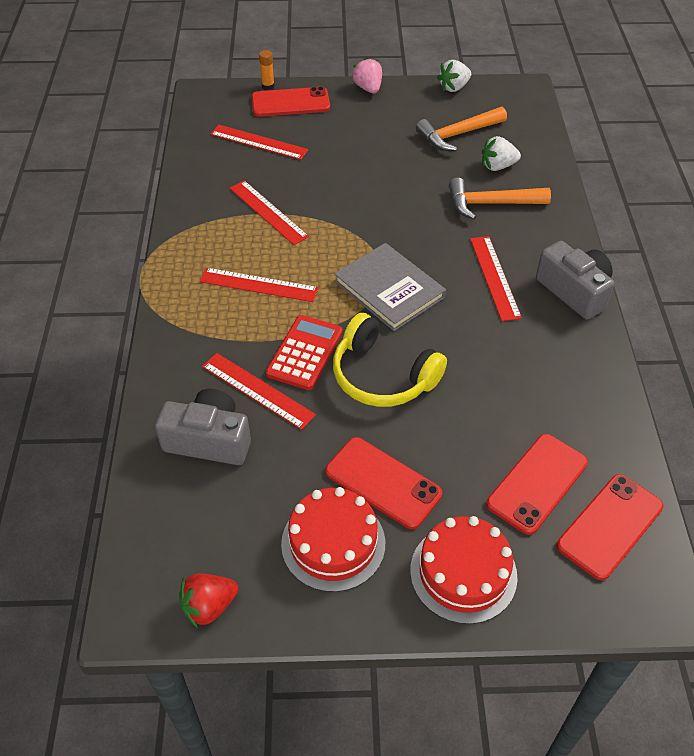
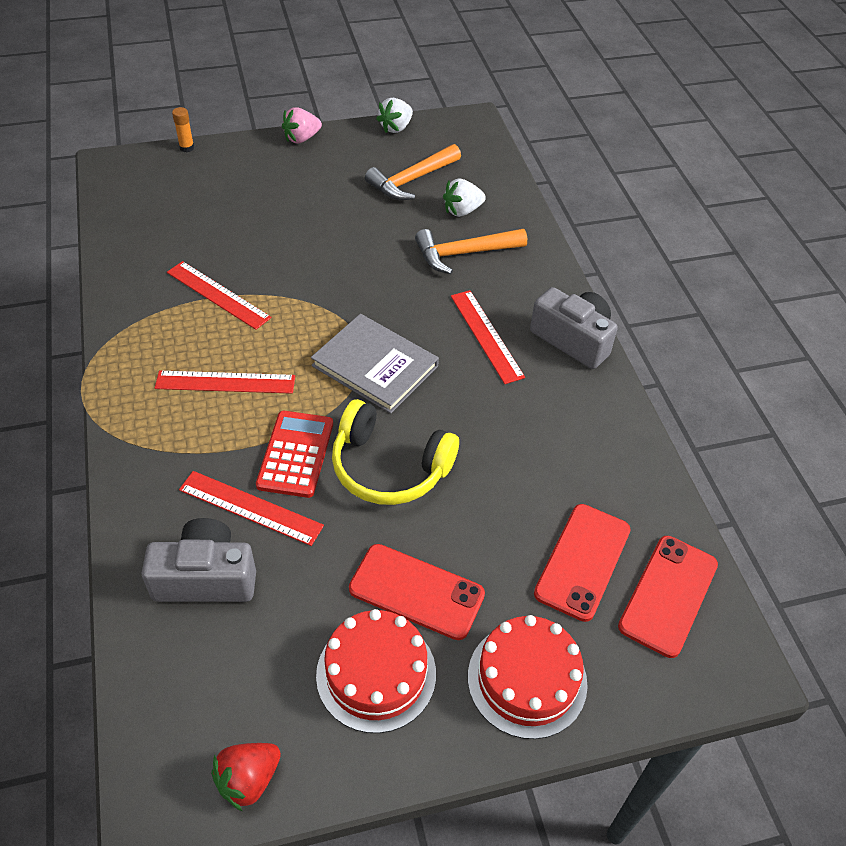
camera: 15 degrees left, 0 degrees up
(259, 142) = (190, 214): red ruler -> none
(290, 103) = (217, 164): red phone -> none
(368, 88) = (302, 138): pink strawberry -> pink strawberry turned 90 degrees counterclockwise

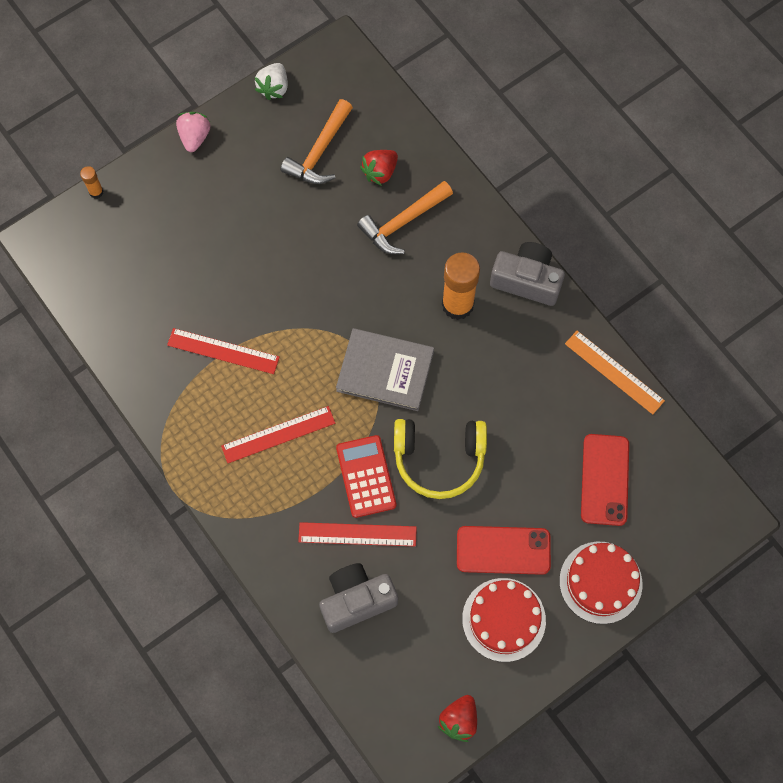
camera: 20 degrees left, 20 degrees up
(302, 138) = (195, 137): pink strawberry -> pink strawberry turned 150 degrees clockwise
(462, 211) = (380, 172): white strawberry -> red strawberry
(486, 336) = (457, 305): red ruler -> orange glue stick
(640, 455) = (614, 372): none -> orange ruler
(668, 595) = (670, 482): red phone -> none

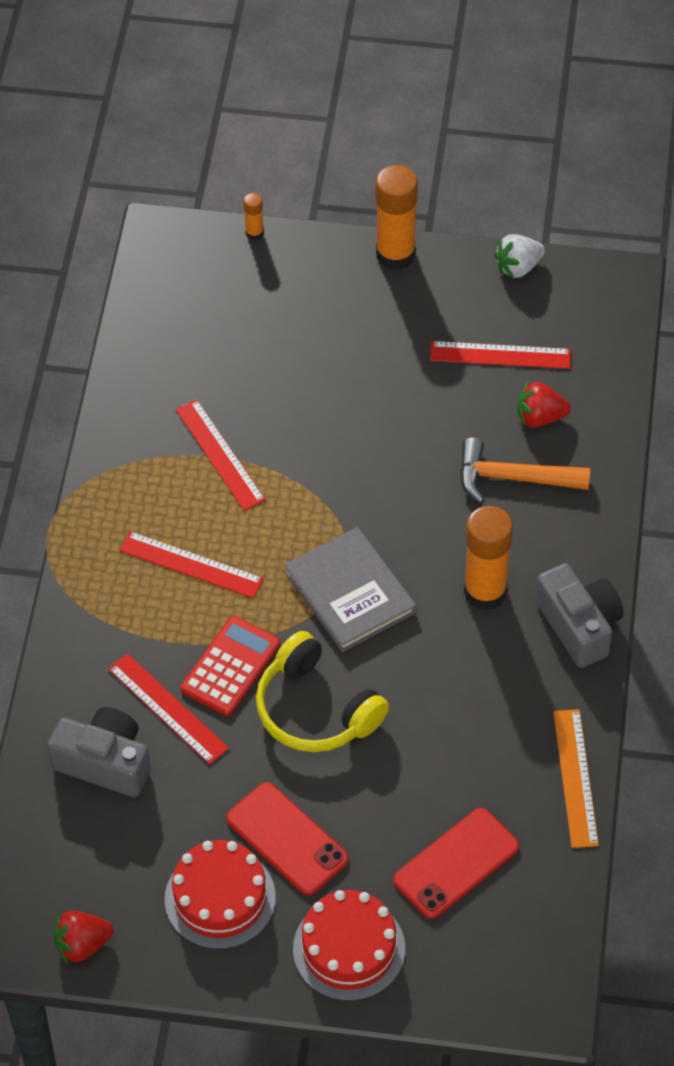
camera: 45 degrees right, 15 degrees down
(195, 137) = (395, 254): pink strawberry -> orange glue stick
(319, 152) = (500, 355): orange hammer -> red ruler

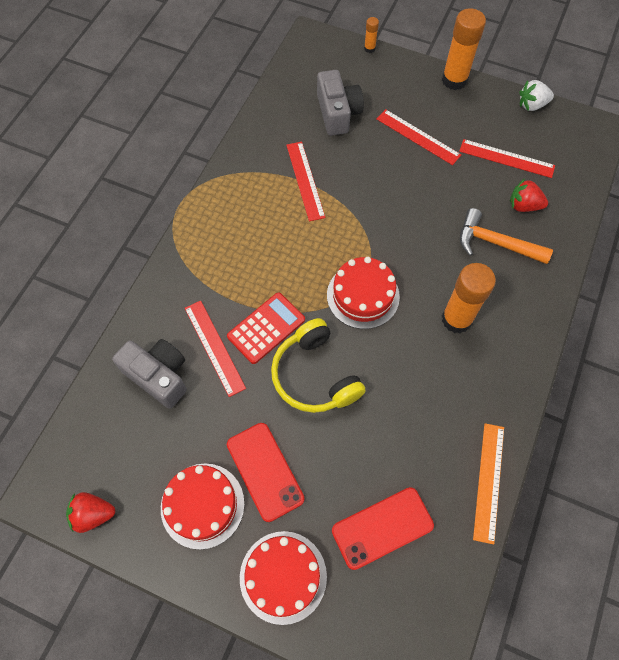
camera: 15 degrees right, 10 degrees up
(191, 565) = (263, 249): red ruler -> red ruler (418, 137)
(350, 592) = (363, 295): grey book -> red cake
(579, 625) = (518, 361): grey camera -> grey camera (337, 113)

